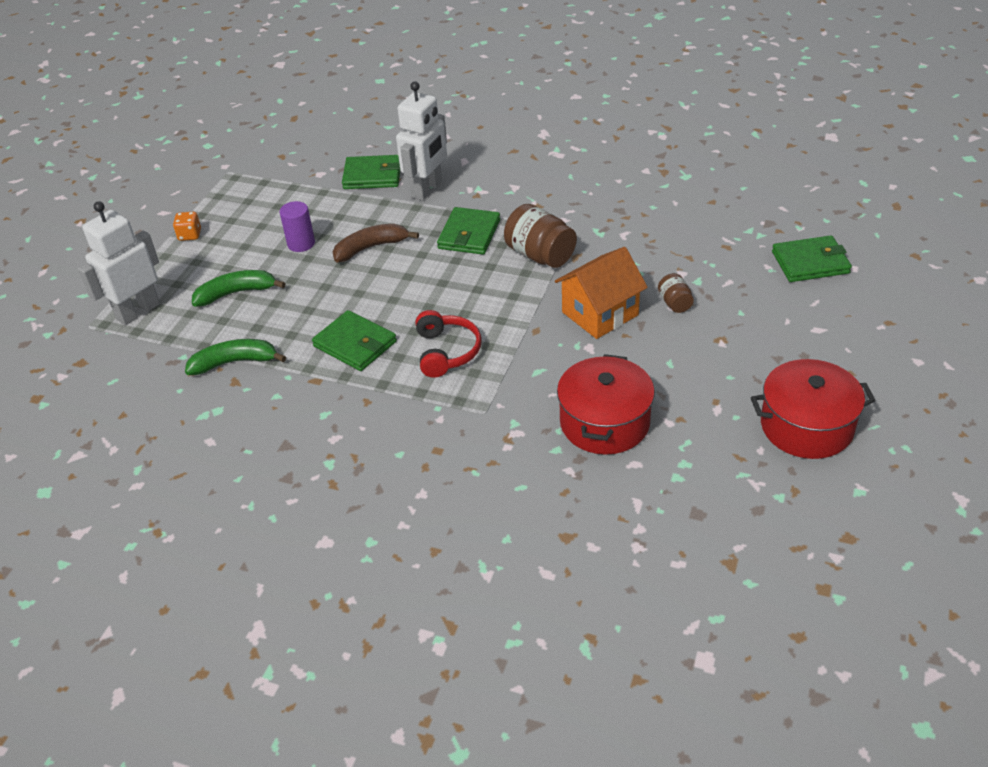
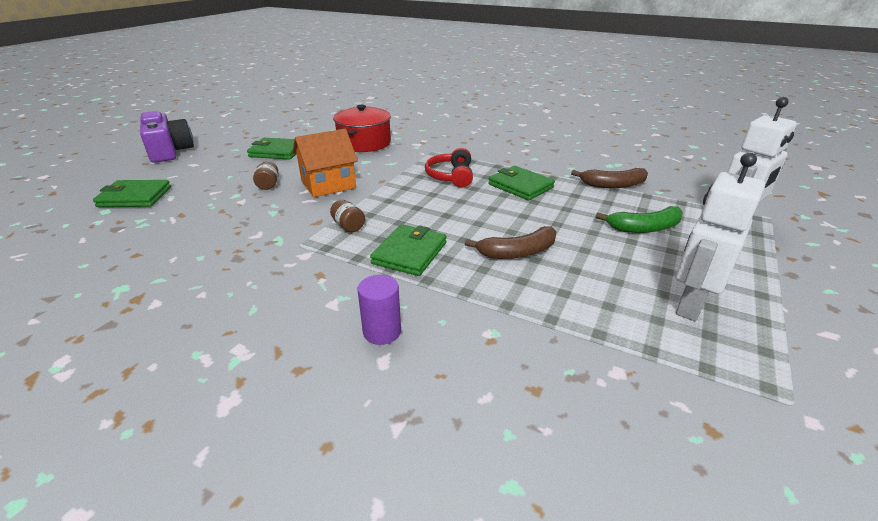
camera: 175 degrees left, 10 degrees down
(190, 235) = (752, 294): orange dice -> none
(235, 362) = (612, 185): green banana -> brown banana
(301, 244) = (599, 266): purple cylinder -> purple cylinder (382, 332)
(372, 175) = (529, 354): green wallet -> green wallet (277, 151)
(427, 189) = (448, 316): white robot -> white robot (690, 304)
(540, 255) = (348, 226): brown jar -> brown jar, size x0.53
(806, 426) = (259, 134): red pot -> none
(893, 354) = (169, 151): none -> purple camera

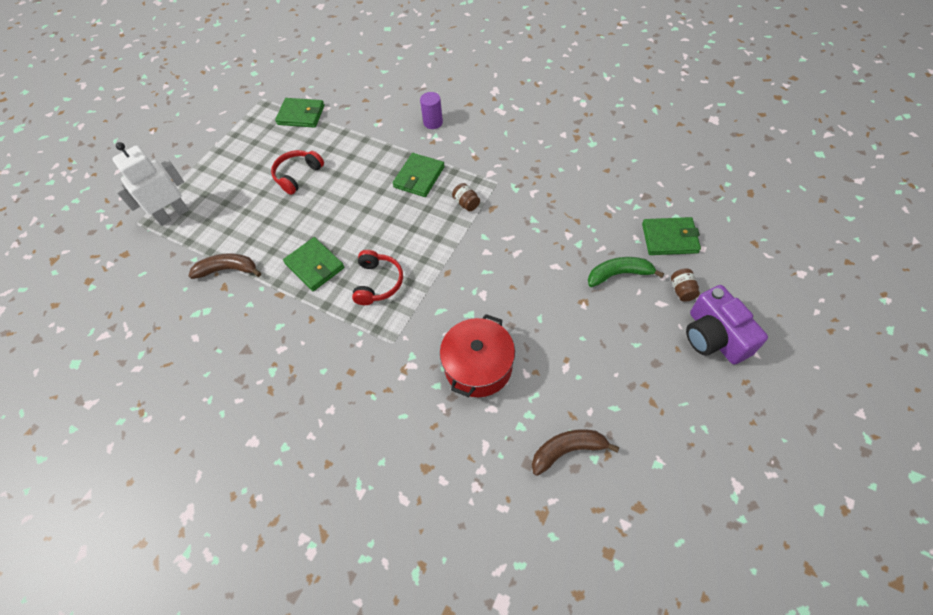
camera: 175 degrees left, 25 degrees up
(268, 185) = (556, 262): brown jar -> brown jar (682, 290)
(277, 151) = (581, 338): green wallet -> green wallet (301, 115)
(328, 184) = (498, 264): orange house -> none
(517, 252) = (346, 180): brown banana -> brown banana (567, 450)
(594, 259) = (298, 175): none -> red headphones
(644, 228) = (243, 208): green banana -> green banana (619, 274)
(690, 304) = (264, 143): white robot -> none

